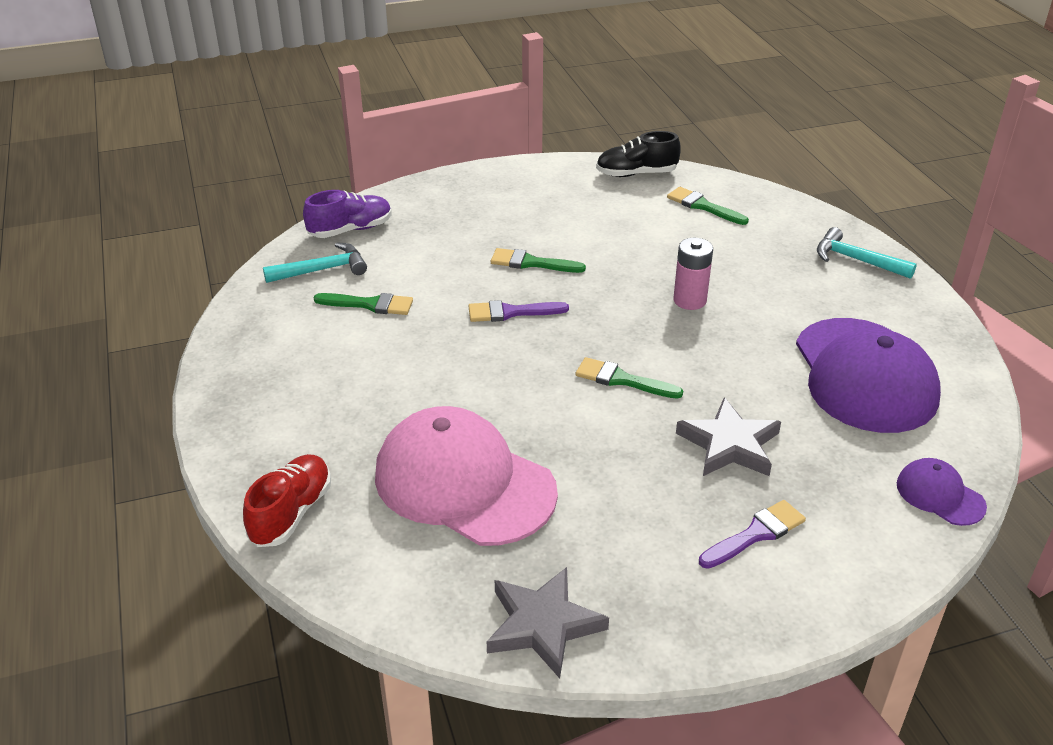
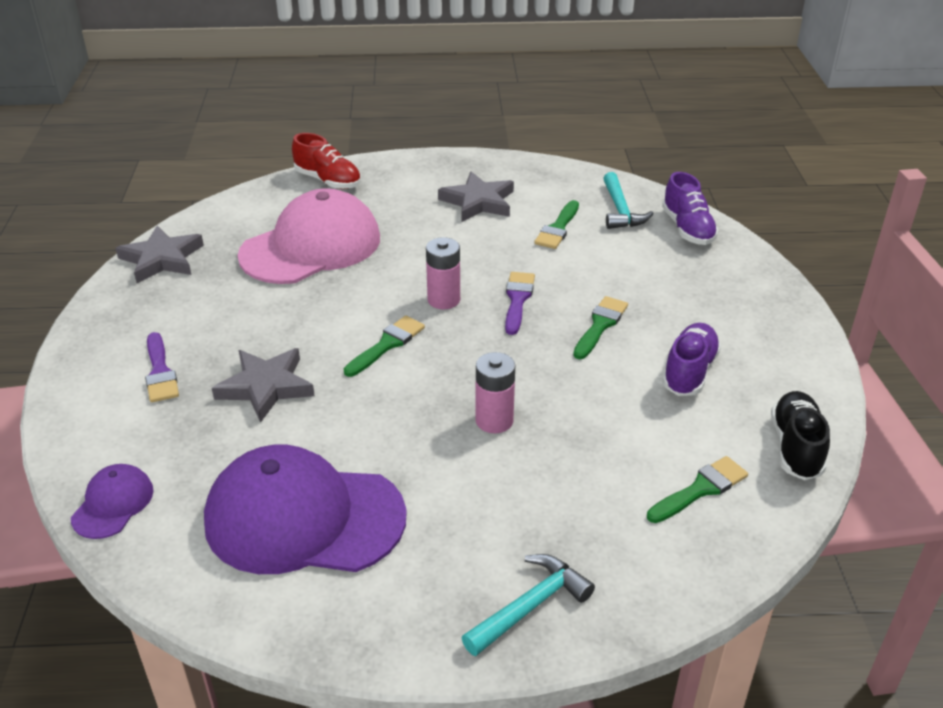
camera: 105 degrees right, 0 degrees up
(324, 367) = (478, 202): none -> grey star
(531, 358) = (444, 300): none -> pink battery
(574, 217) = (689, 372): none -> purple shoe
(940, 495) = (113, 504): purple cap -> purple cap turned 45 degrees counterclockwise

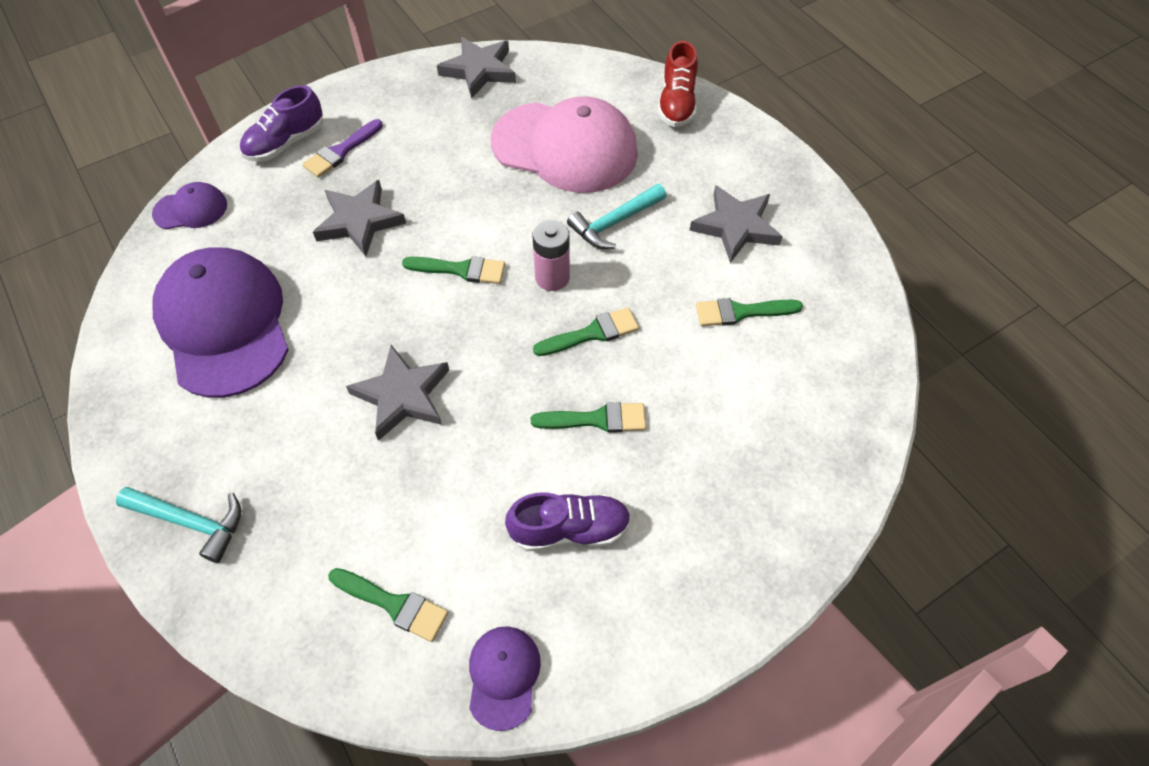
camera: 60 degrees right, 20 degrees up
(494, 420) = (402, 395): pink battery -> grey star
(517, 300) = (592, 333): purple brush -> green brush
(620, 210) = (823, 352): turquoise hammer -> turquoise hammer (614, 223)
(687, 229) = (838, 431): purple shoe -> purple shoe (286, 143)
(796, 447) = (503, 676): black shoe -> purple cap

